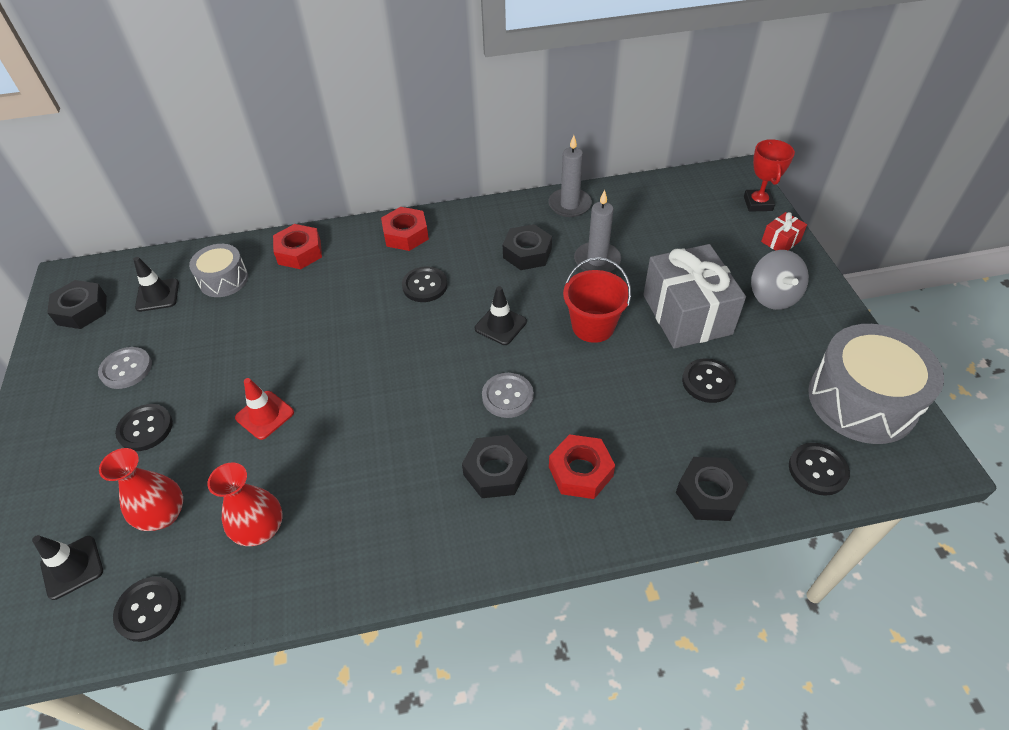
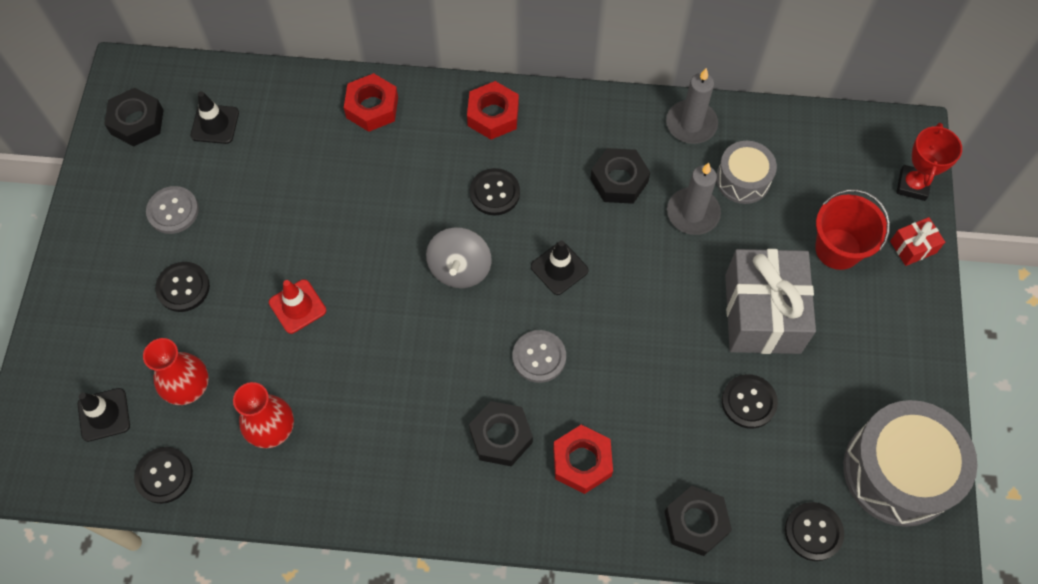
camera: 15 degrees right, 15 degrees up
(223, 280) = (285, 123): grey drum -> grey drum (743, 179)
(593, 326) = (656, 299): red bucket -> red bucket (838, 249)
(773, 296) = (868, 318): grey spinning top -> grey spinning top (460, 269)

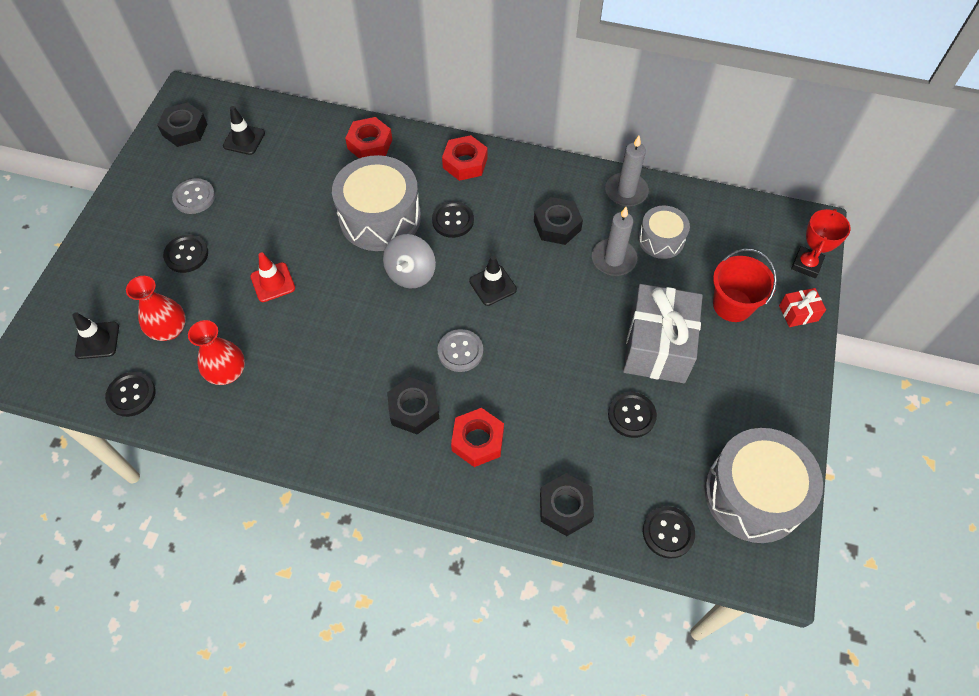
camera: 10 degrees right, 5 degrees down
(407, 202) = (380, 217): none -> grey drum

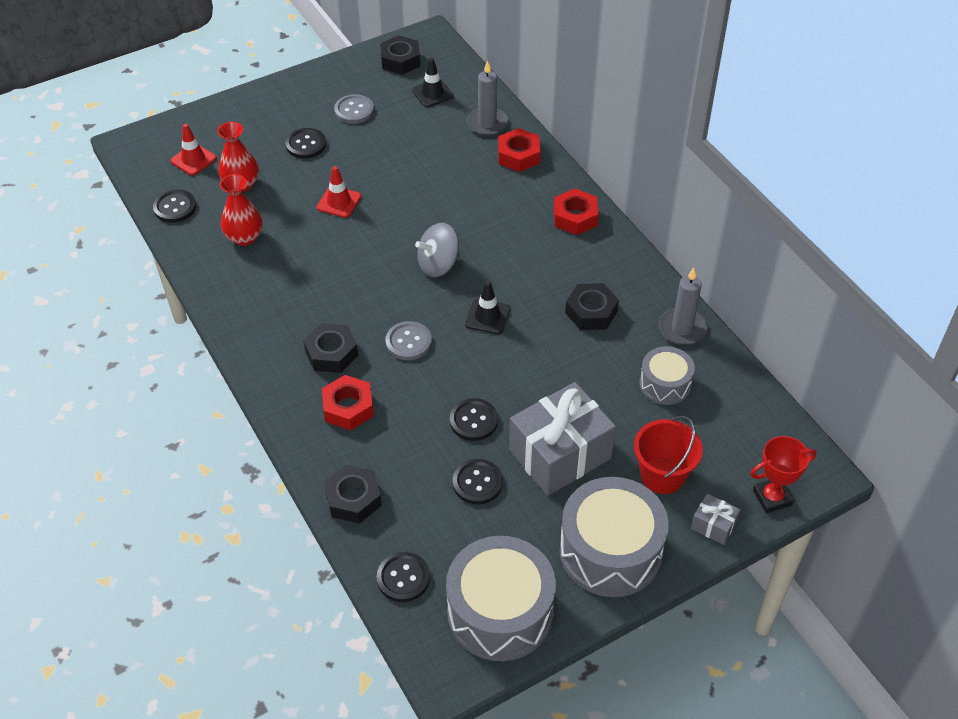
camera: 45 degrees right, 10 degrees down
(97, 340) = (193, 160): black traffic cone -> red traffic cone
(380, 217) = (463, 211): grey drum -> grey drum (610, 551)
(453, 220) = (514, 251): black button -> black button (473, 421)
(613, 259) = (606, 368): grey candle -> grey candle (487, 123)
(798, 313) = (713, 526): red gift -> grey gift

